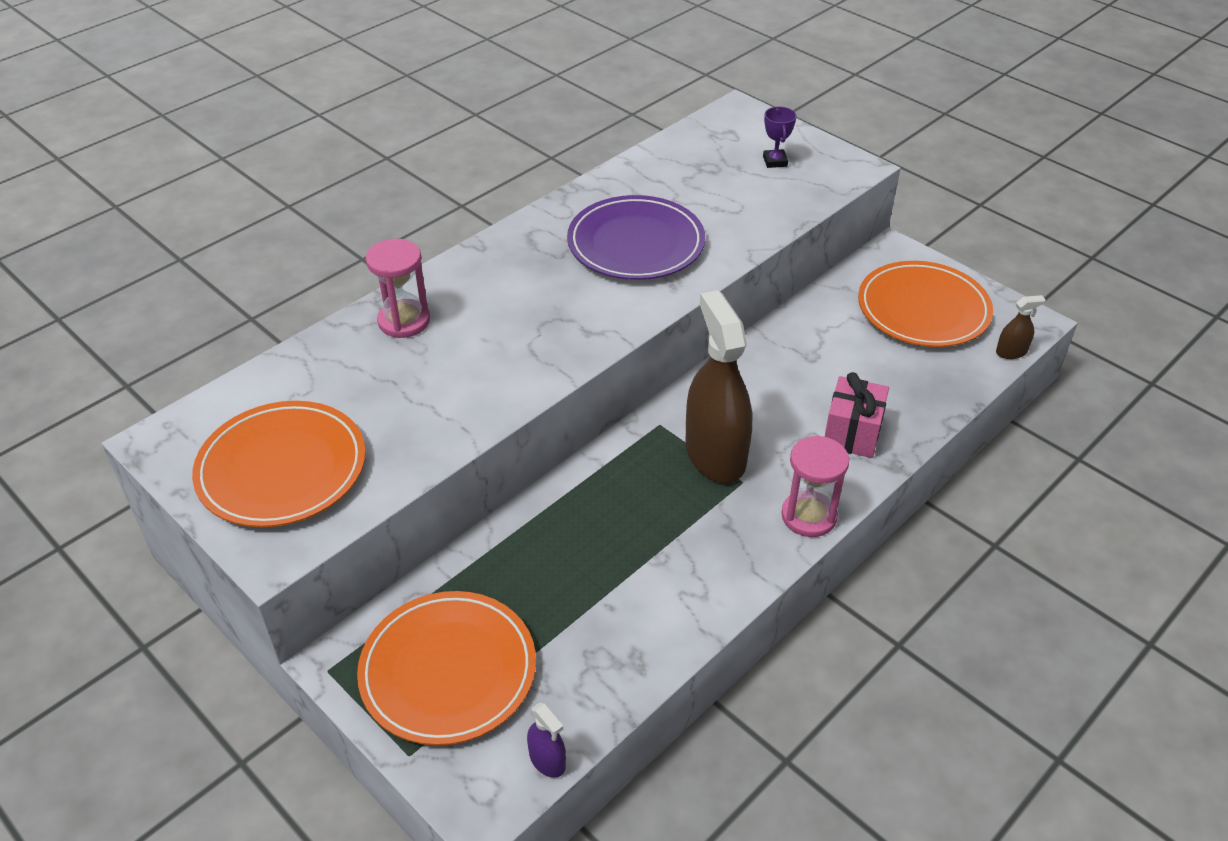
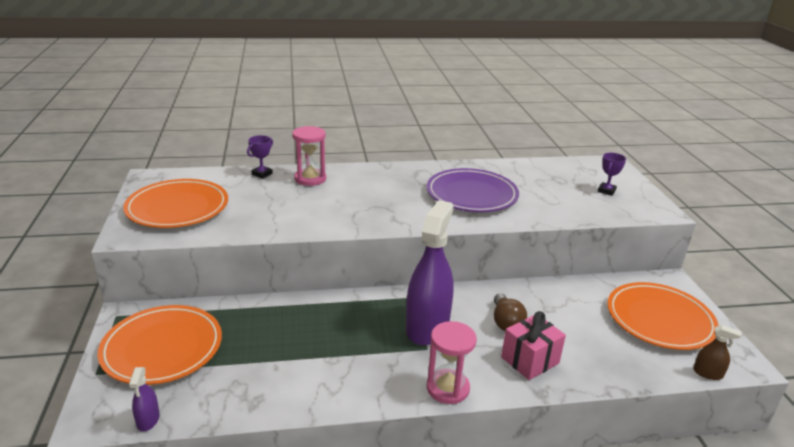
camera: 35 degrees right, 15 degrees down
(325, 347) = (262, 174): none -> purple trophy
(715, 454) = (427, 327): brown spray bottle -> purple spray bottle
(787, 399) = (506, 322): none -> brown light bulb

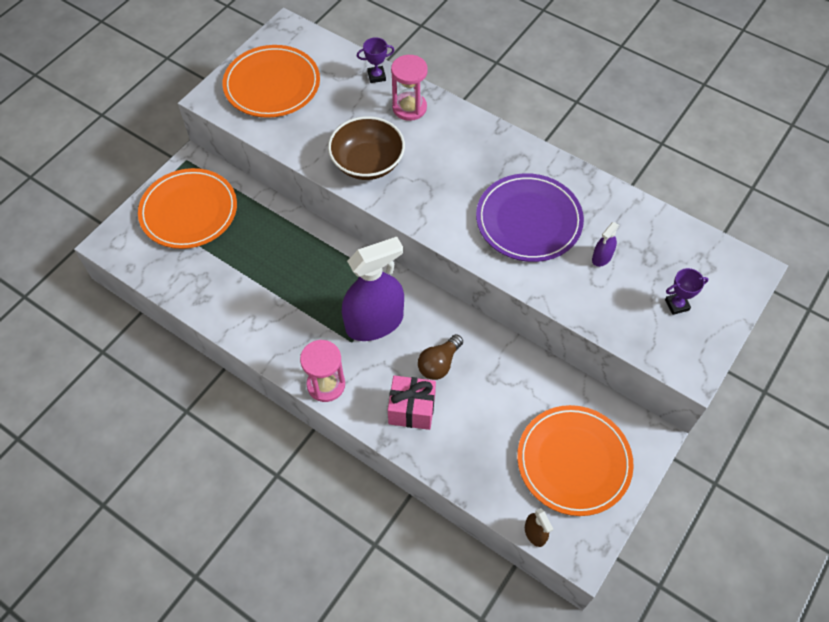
camera: 45 degrees right, 30 degrees up
(148, 420) = (135, 266): purple spray bottle -> purple spray bottle (602, 257)
(320, 215) = (367, 163): none -> brown bowl

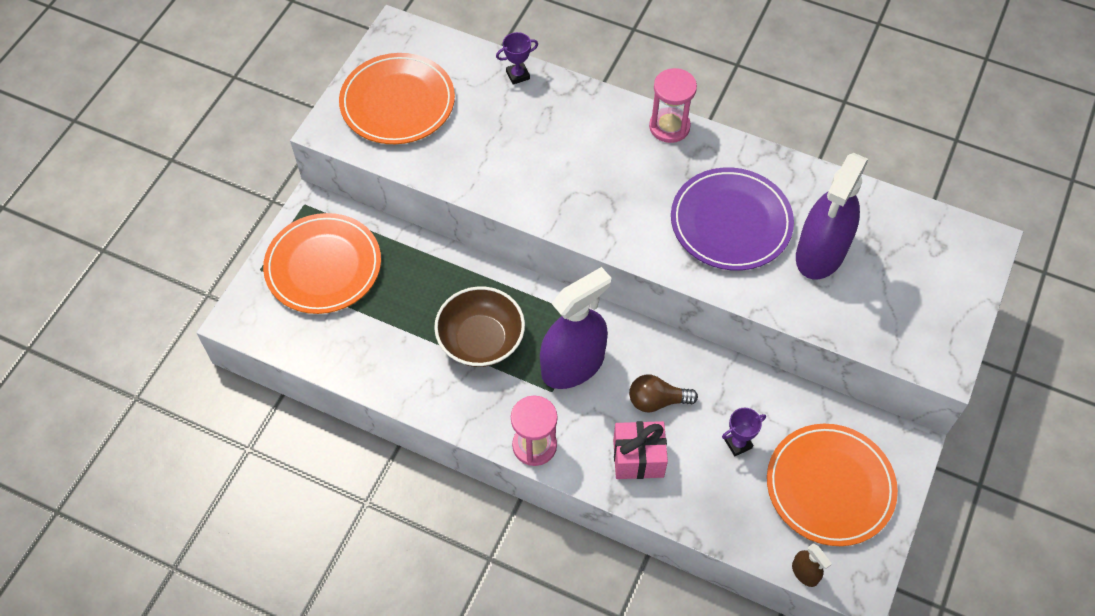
camera: 10 degrees left, 0 degrees up
(367, 163) = (532, 181): brown bowl -> brown bowl (481, 340)
(409, 108) = (565, 108): pink hourglass -> pink hourglass (669, 127)
(439, 364) = (657, 401): brown light bulb -> brown light bulb turned 60 degrees clockwise
(602, 257) = (820, 253): purple spray bottle -> purple spray bottle, size x2.39
(676, 305) = (913, 294): purple trophy -> purple trophy (738, 444)

